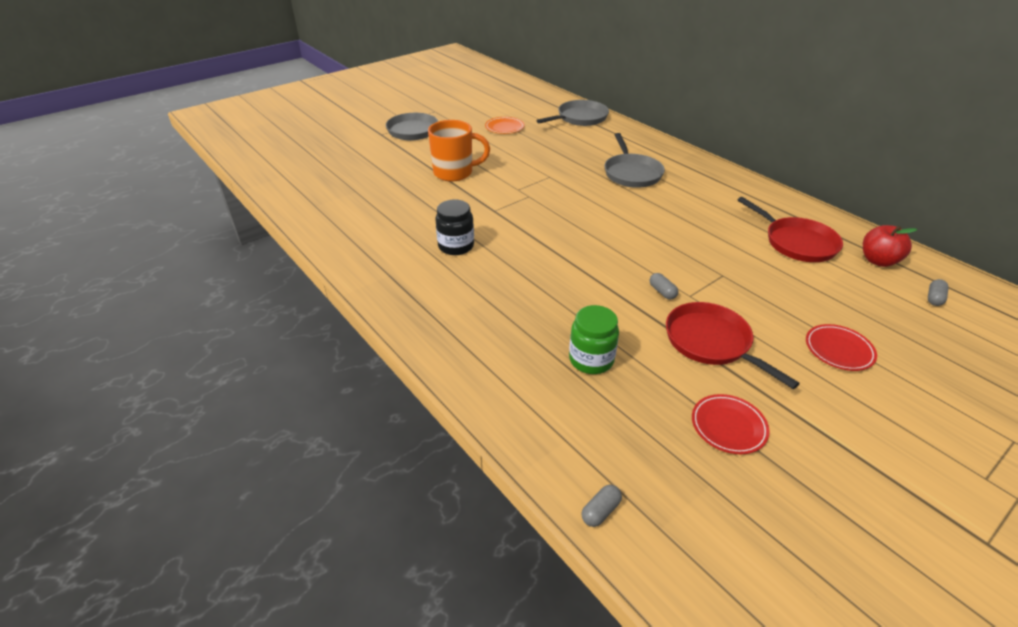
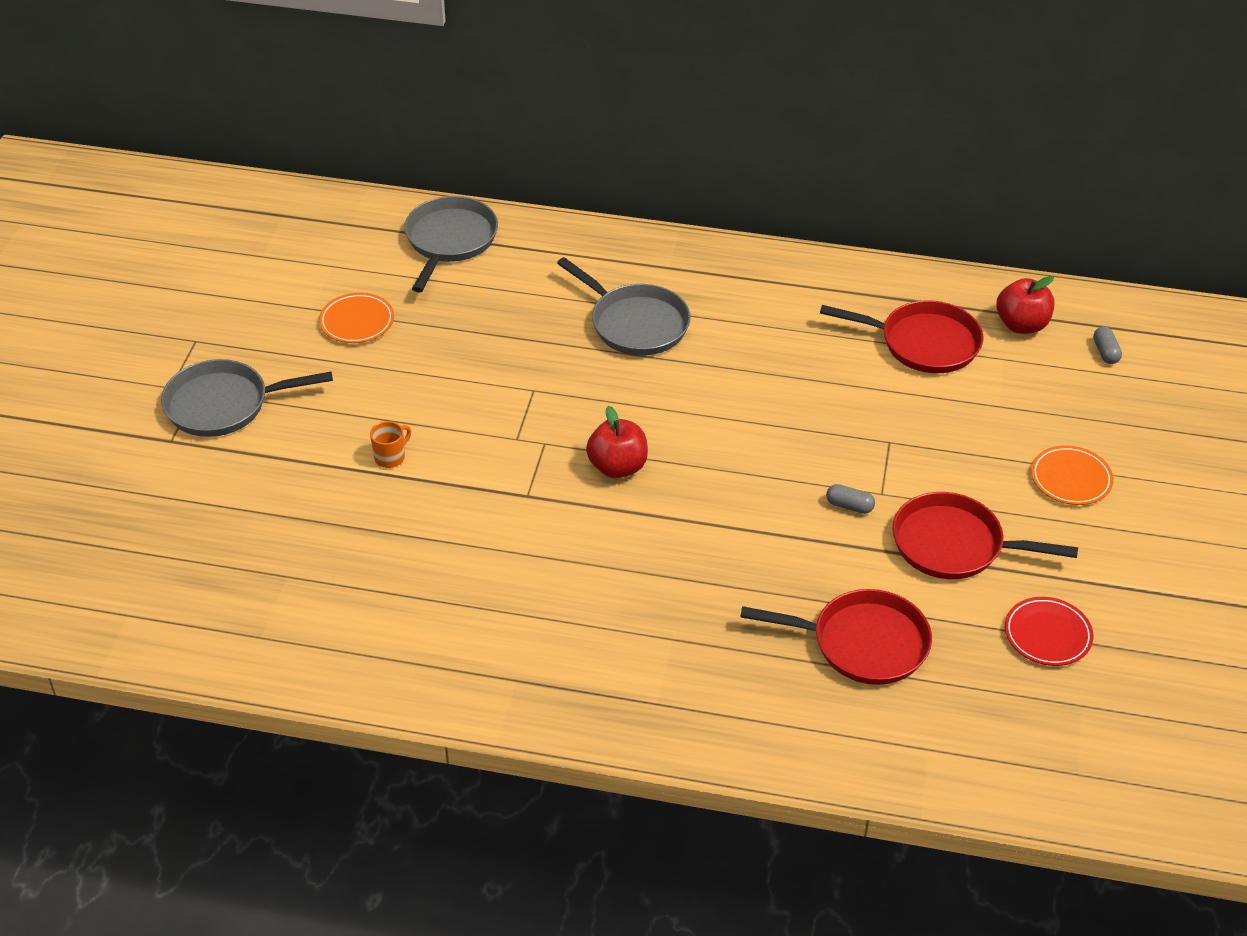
camera: 40 degrees left, 5 degrees up
(454, 173) = (390, 457): orange mug -> orange mug, size x0.44
(456, 246) = (546, 584): black jar -> none
(552, 219) = (617, 467): none -> red apple
(591, 359) = (862, 643): green jar -> red pan
(600, 511) = (1020, 794): grey capsule -> none
(838, 350) = (1071, 479): red plate -> orange plate

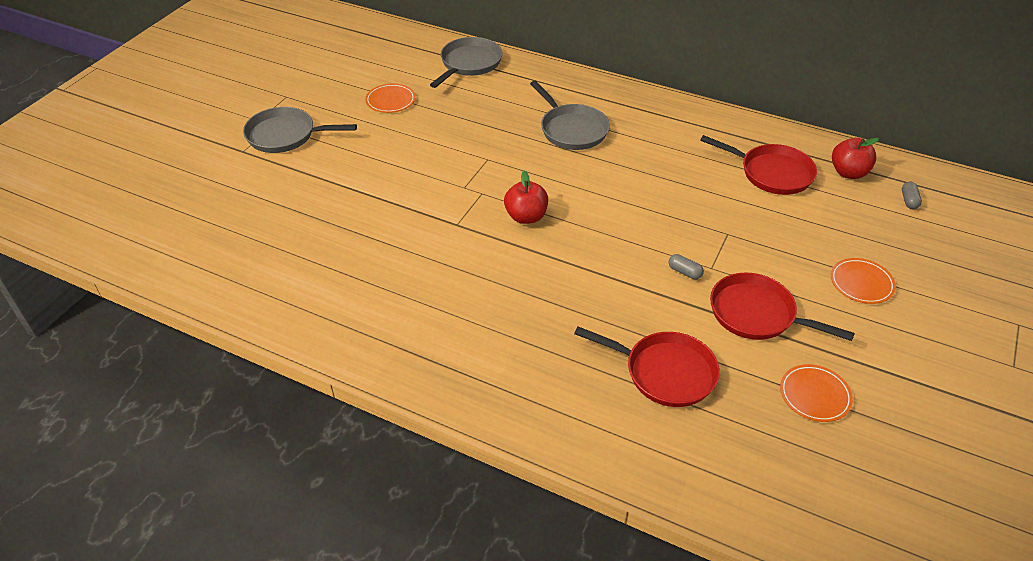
camera: 15 degrees right, 0 degrees up
(390, 457) = (376, 184): orange mug -> none
(1047, 635) = (814, 395): red plate -> orange plate

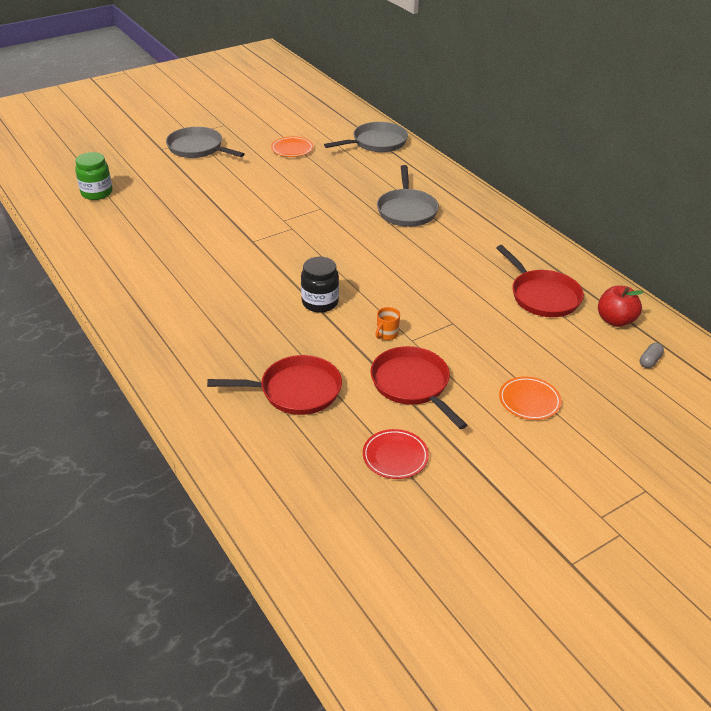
camera: 30 degrees right, 5 degrees down
(221, 235) = (97, 193): none -> green jar
(526, 217) = (307, 254): red apple -> none
(591, 265) = (320, 302): none -> black jar
(664, 372) = (295, 391): red pan -> red pan turned 60 degrees counterclockwise
(684, 272) = (386, 334): grey capsule -> orange mug
(814, 395) = (395, 456): orange plate -> red plate

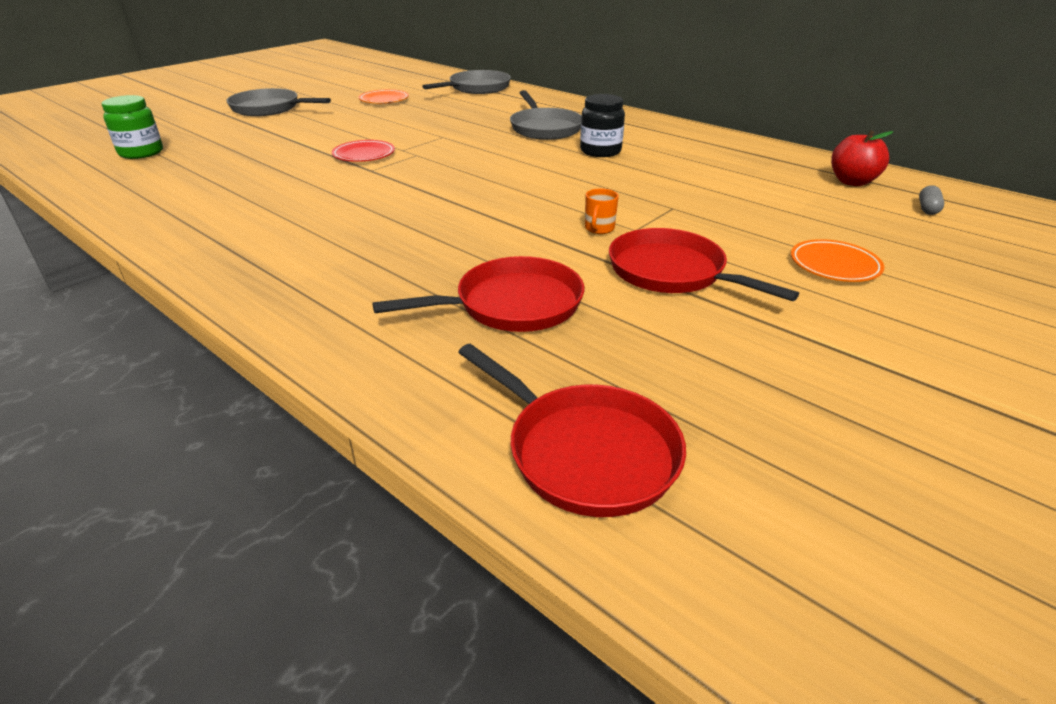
camera: 15 degrees left, 5 degrees down
(320, 302) = (491, 211): black jar -> black jar (600, 151)
(395, 456) = (715, 358): red plate -> red plate (364, 155)
(542, 296) = (753, 173): red pan -> red pan (585, 452)

